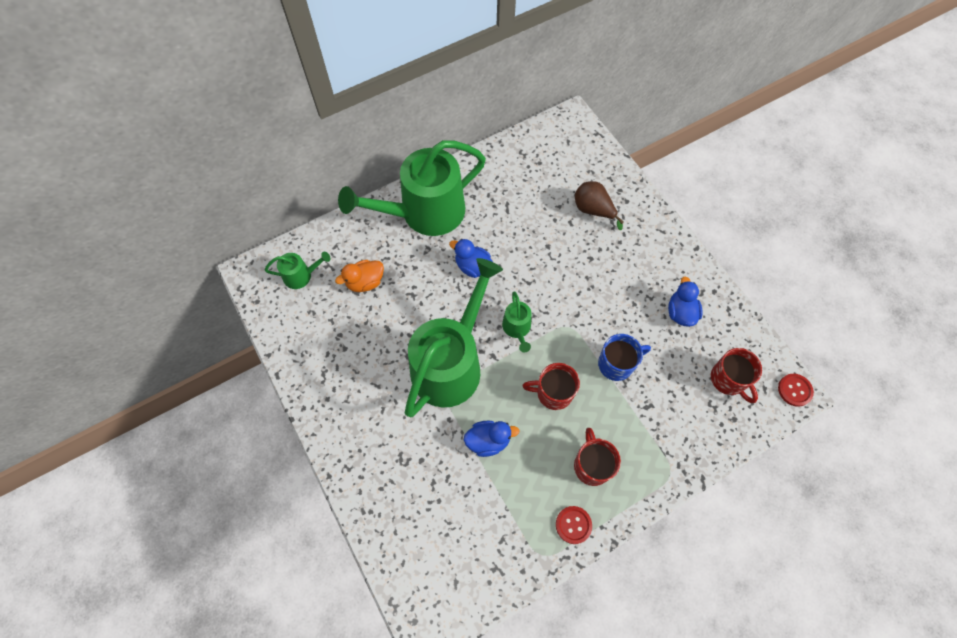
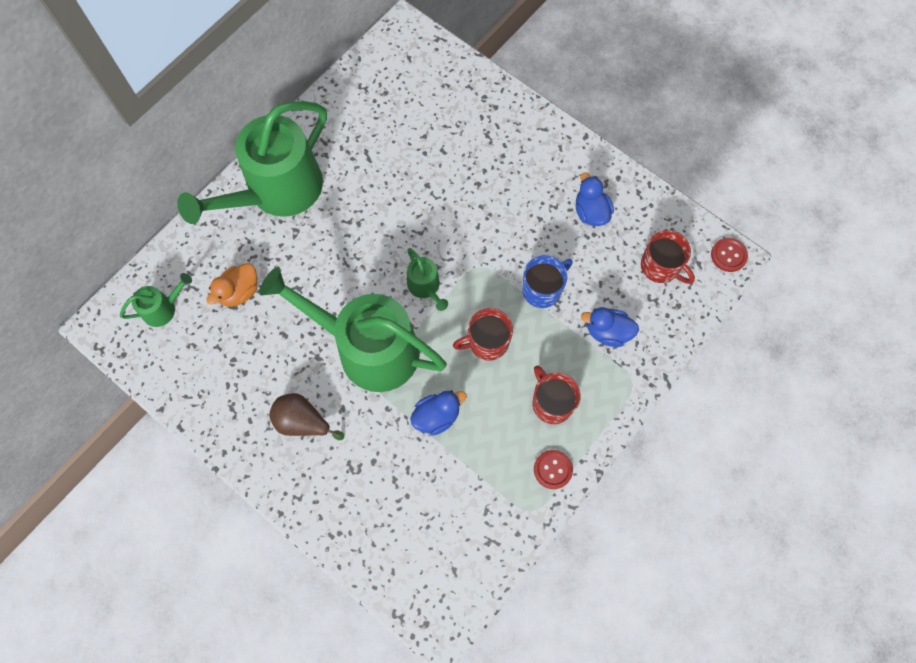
camera: 20 degrees left, 5 degrees up
(451, 363) = (368, 348): green watering can -> green watering can turned 75 degrees counterclockwise
(473, 267) = (353, 235): blue duck -> blue duck (607, 332)
(593, 210) = (463, 129): brown pear -> brown pear (303, 422)

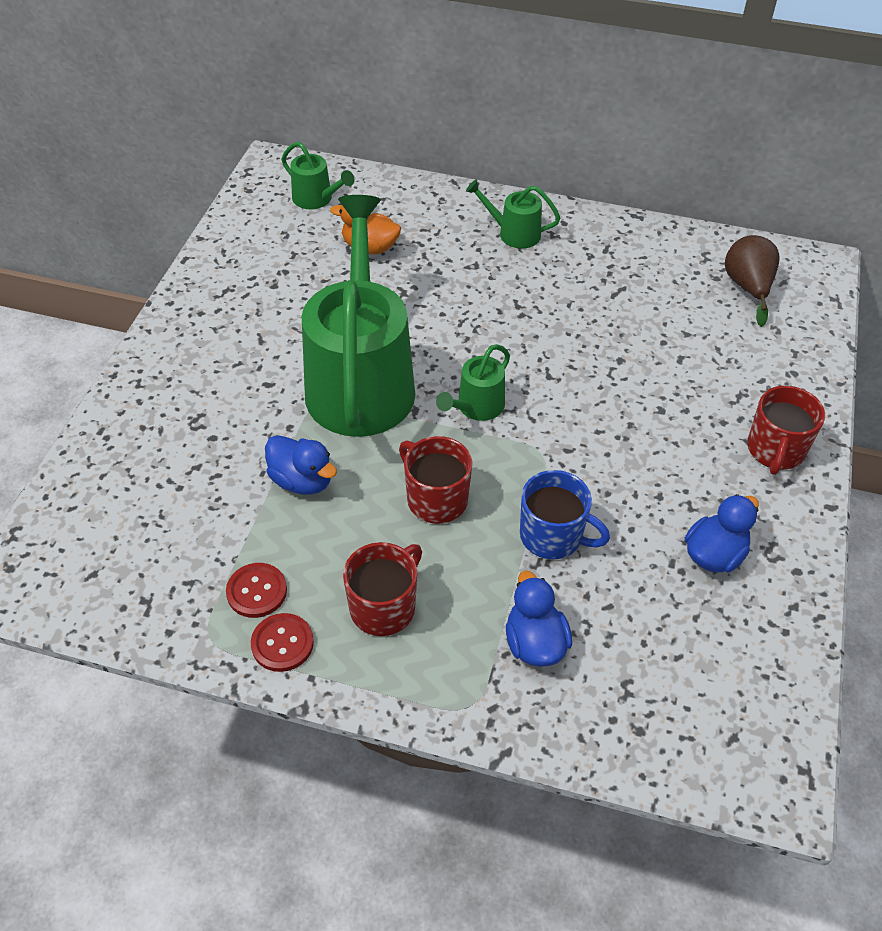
camera: 65 degrees right, 20 degrees down
(277, 191) = (513, 233): green watering can -> green watering can, size x0.43
(303, 422) = (235, 355): brown pear -> brown pear (747, 288)
(660, 267) = (689, 681): red mug -> red mug (775, 450)
(728, 255) = (780, 781): red button -> red button (257, 591)

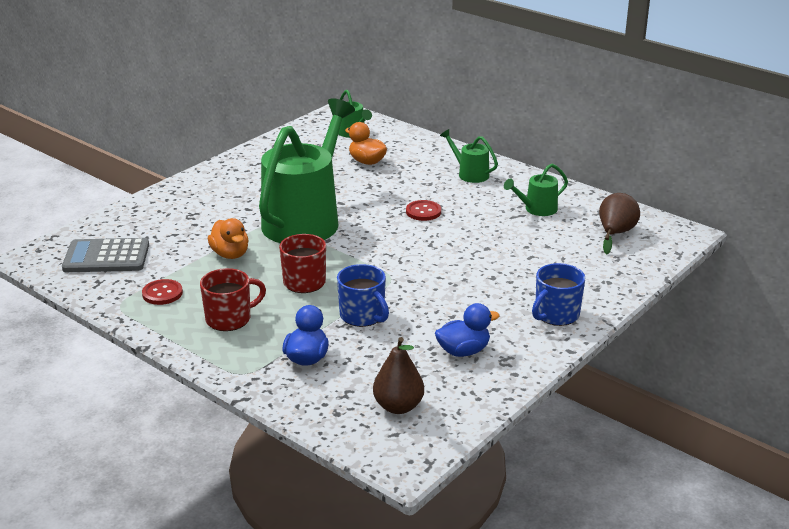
camera: 25 degrees right, 20 degrees down
(125, 547) = (106, 257): none -> grey calculator
(282, 643) = (157, 318): red button -> red button (423, 212)
(302, 480) = (230, 254): blue duck -> orange duck
(476, 407) = (368, 248): green watering can -> green watering can (537, 209)
(705, 686) = (398, 406): none -> brown pear
(775, 450) = (556, 315): red mug -> blue mug

